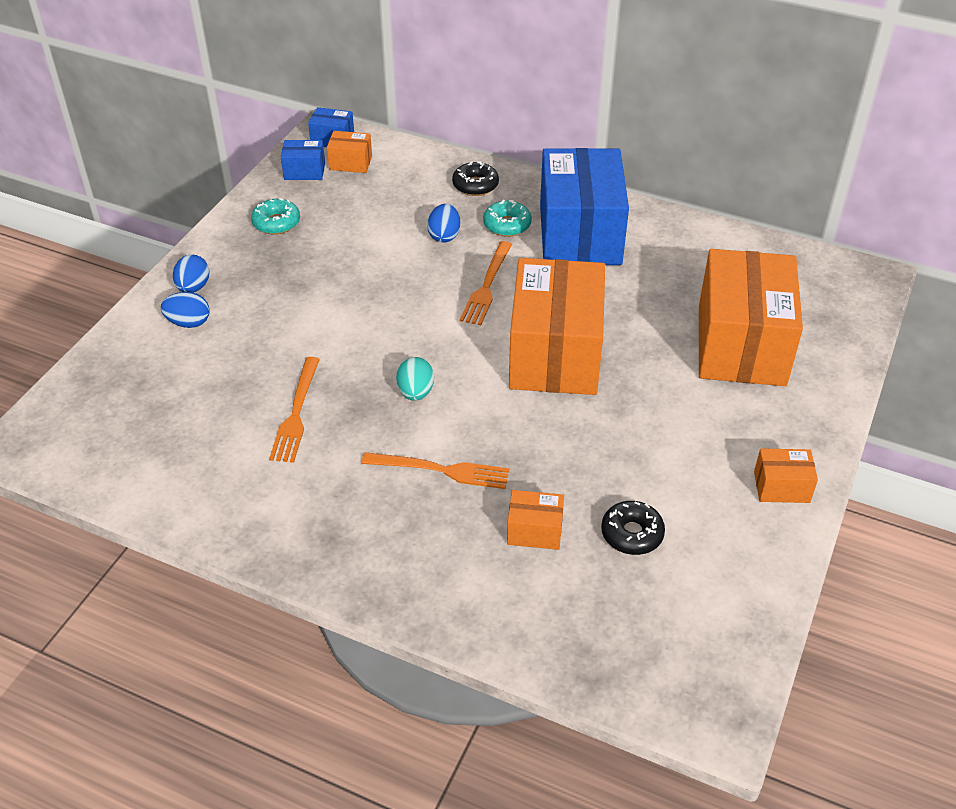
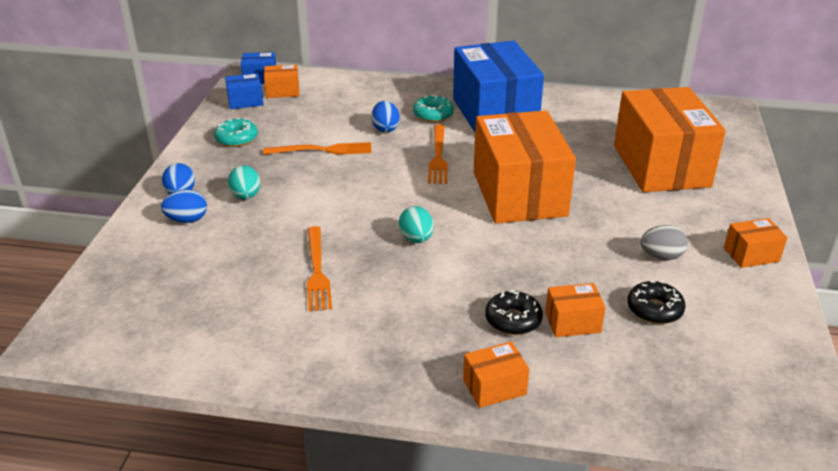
camera: 15 degrees left, 10 degrees down
(259, 303) = (246, 196): none -> turquoise egg
(417, 588) = (494, 387): none -> orange box
(441, 470) = (468, 292): orange fork -> orange fork (322, 150)
(475, 185) = (394, 93): black donut -> black donut (513, 320)
(675, 468) = (661, 256): none -> grey egg

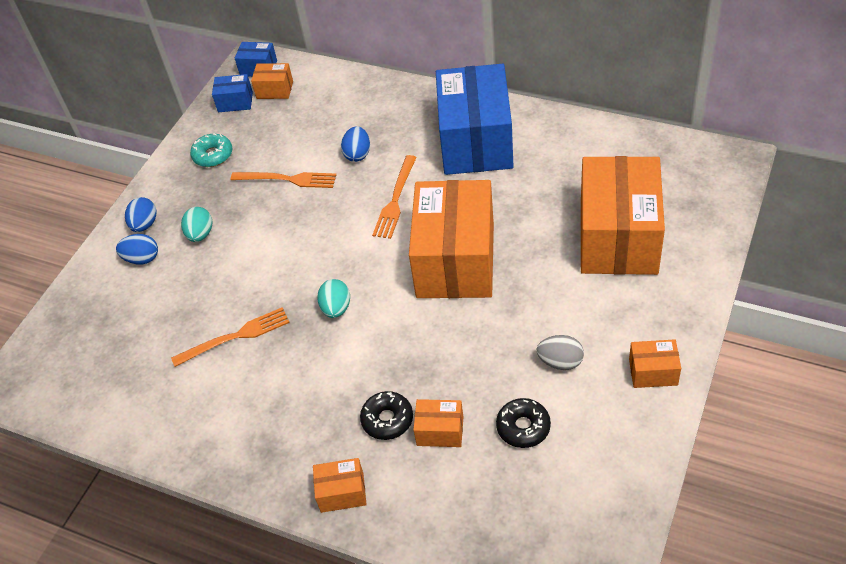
camera: 20 degrees right, 15 degrees up
(317, 271) = (235, 337): orange fork -> orange fork turned 120 degrees counterclockwise
(433, 115) = (412, 138): turquoise donut -> none

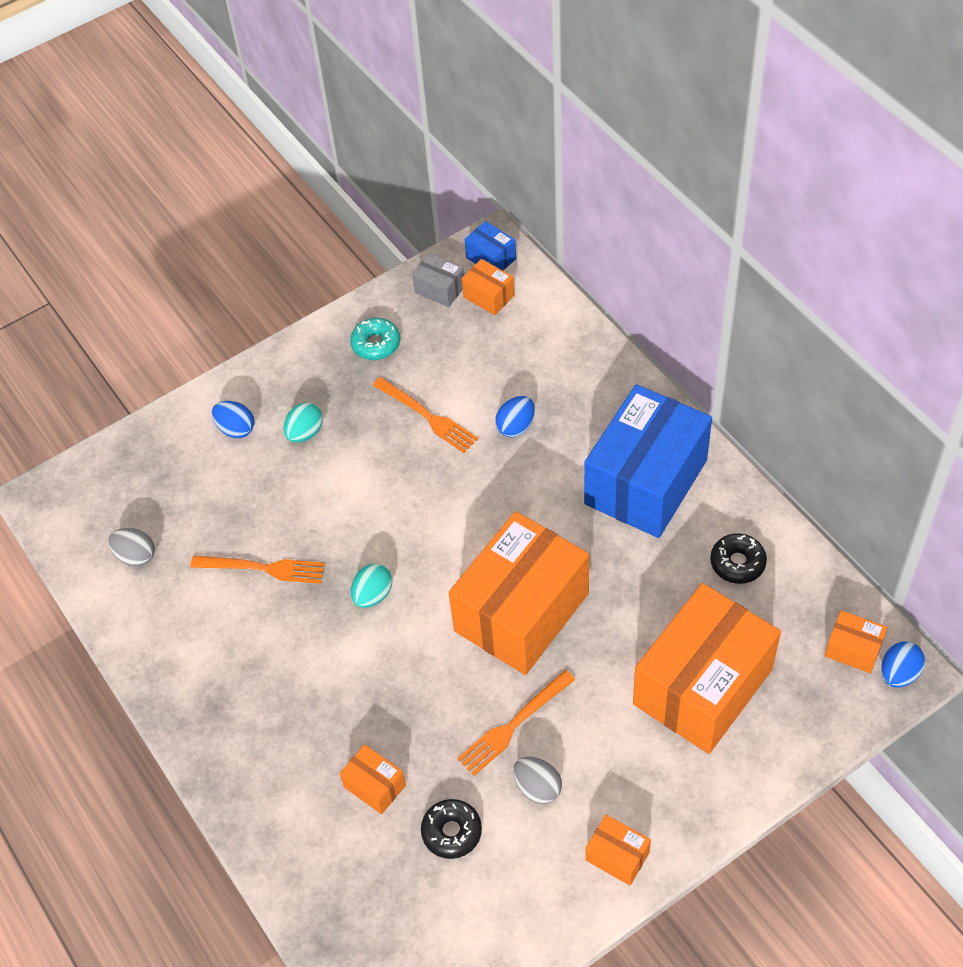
camera: 30 degrees right, 5 degrees up
(121, 384) = (136, 556): none -> grey egg
(145, 225) = (262, 390): blue egg -> blue egg (899, 673)
(235, 102) = (440, 289): blue box -> grey box
(342, 492) = (248, 790): orange box -> orange box (853, 649)
(387, 420) = (337, 743): black donut -> black donut (737, 563)
(395, 200) = (514, 505): orange fork -> orange fork (513, 725)

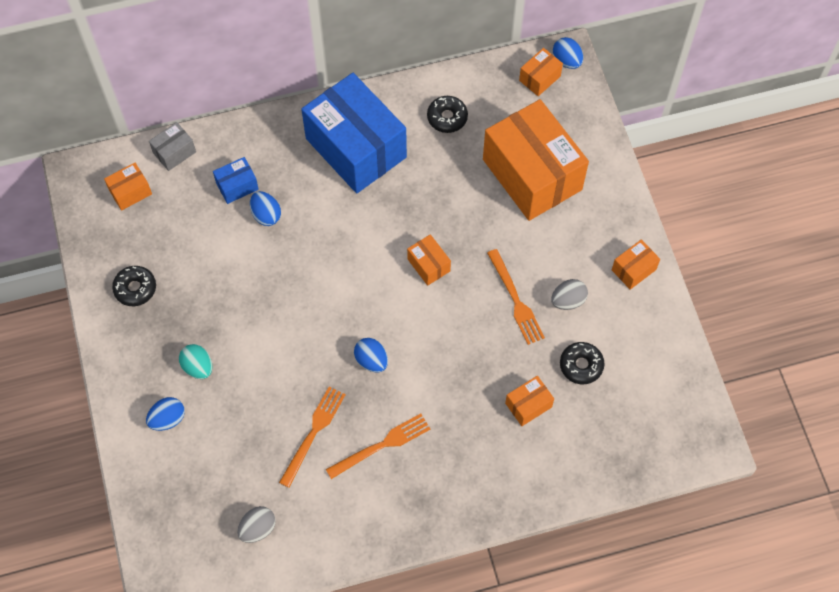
camera: 75 degrees left, 10 degrees up
(373, 595) = (371, 360): turquoise egg -> blue egg
(376, 344) = (135, 288): turquoise donut -> black donut
(427, 416) = (226, 273): orange fork -> orange fork (382, 445)
(440, 289) = (104, 224): grey box -> grey box (174, 152)
(491, 258) = (92, 177): blue box -> blue box (237, 186)
(521, 612) = (428, 265): orange box -> orange box, size x0.42

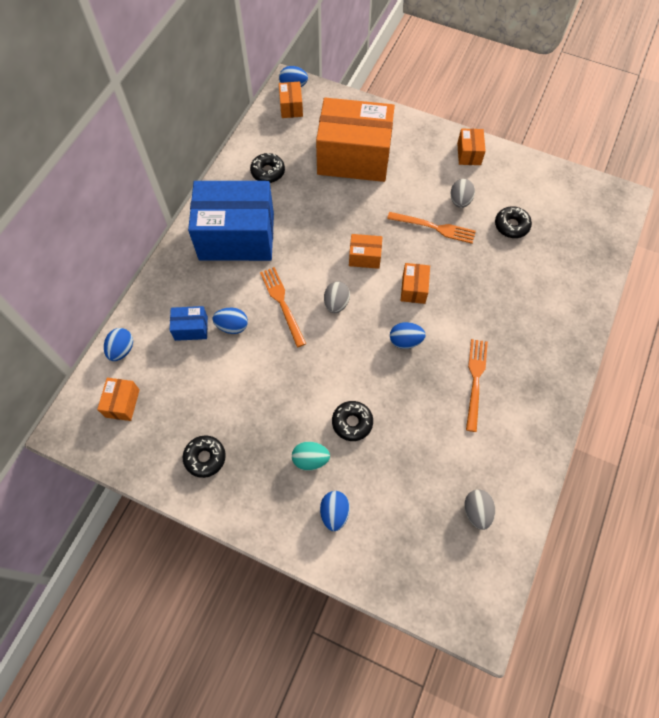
camera: 50 degrees left, 0 degrees up
(174, 152) = (122, 350): grey box -> blue egg
(237, 186) = (191, 328): blue box -> blue box turned 75 degrees clockwise
(257, 374) = (352, 422): none -> black donut
(313, 433) = (430, 418): orange fork -> orange fork (282, 303)
(360, 278) = (336, 303): none -> grey egg
(528, 405) = (516, 273): orange box -> orange box (413, 289)

